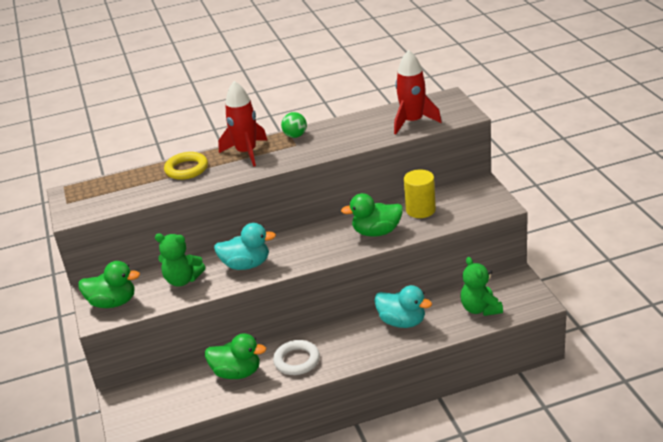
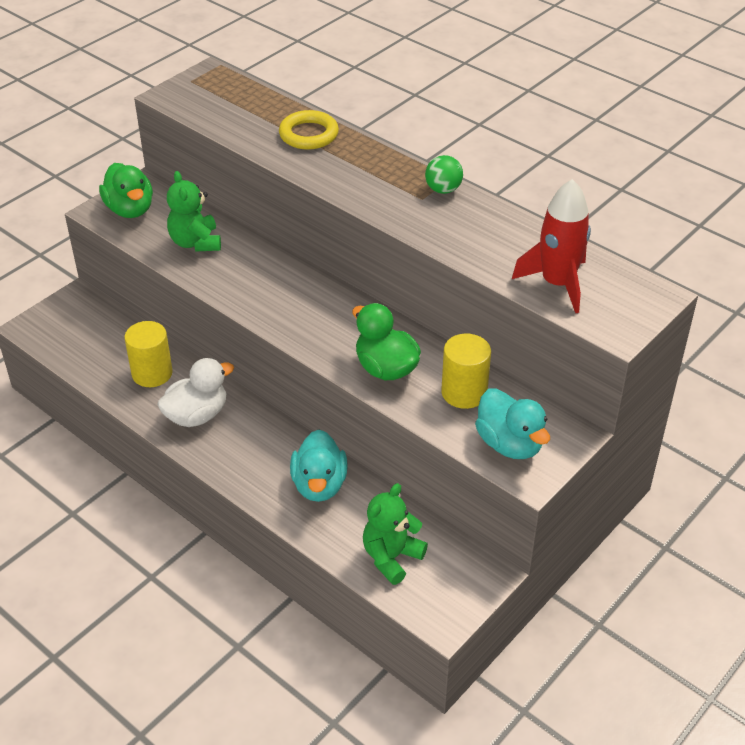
camera: 55 degrees right, 10 degrees up
(237, 372) = (152, 373): green duck -> yellow cylinder
(246, 152) = (375, 165): red rocket -> none
(246, 265) = (251, 280): turquoise duck -> turquoise duck (509, 444)
(297, 360) = (197, 415): white ring -> white duck

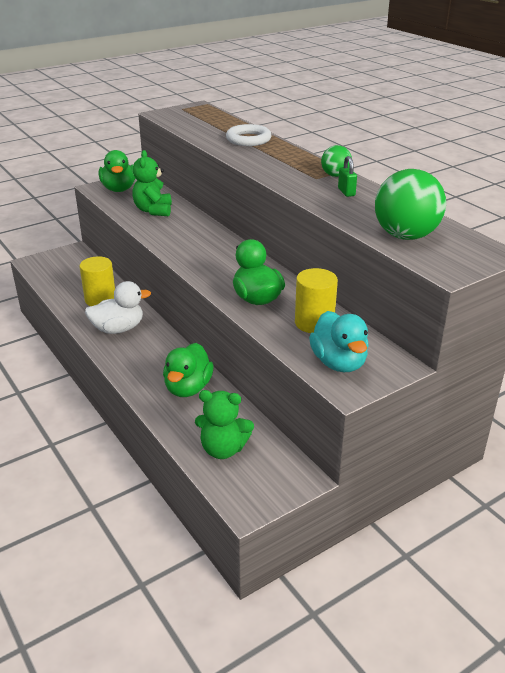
camera: 15 degrees right, 10 degrees down
(309, 134) = (248, 139): yellow ring -> white ring
(319, 485) = (188, 388): turquoise duck -> green duck
(391, 557) = (223, 449): green teddy bear -> green teddy bear turned 135 degrees counterclockwise
(467, 219) = (346, 192): none -> green padlock
(557, 284) = (405, 236): red rocket -> green ball

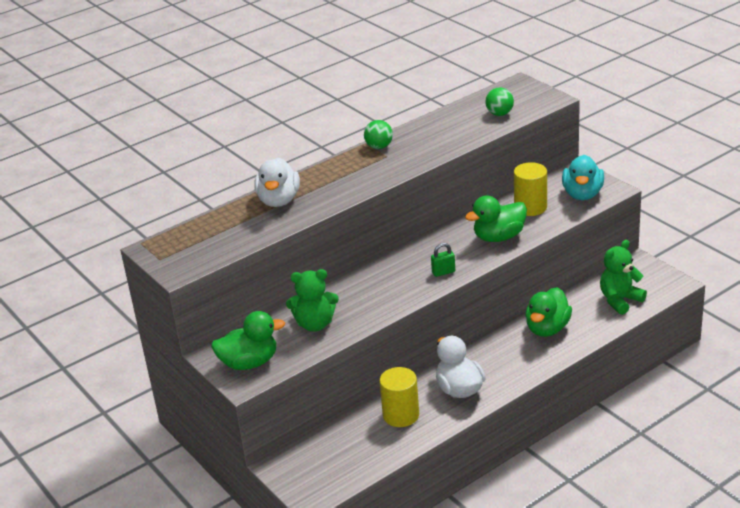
camera: 90 degrees left, 0 degrees up
(188, 388) = (547, 328): green duck -> green duck turned 105 degrees clockwise
(223, 449) = (620, 300): green teddy bear -> green teddy bear turned 135 degrees counterclockwise
(248, 139) = (279, 200): white ring -> white duck
(339, 363) = (582, 194): turquoise duck -> turquoise duck turned 120 degrees clockwise
(346, 192) = (418, 140): green padlock -> green padlock (443, 272)
(405, 236) = (499, 114): green ball -> green ball, size x0.53

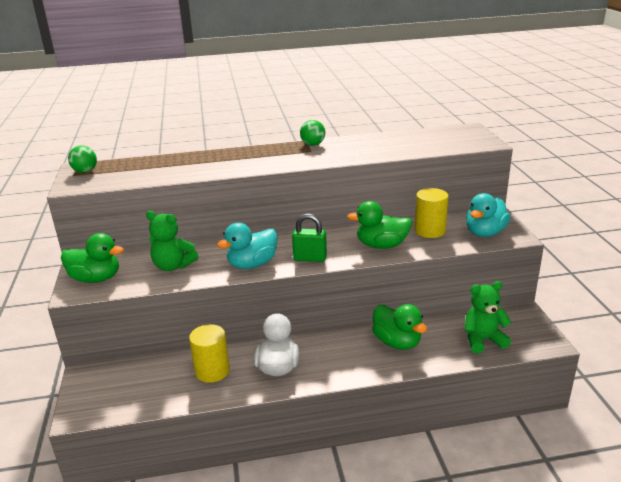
camera: 25 degrees right, 5 degrees down
(279, 200) = (199, 160): white duck -> none
(393, 296) = (252, 264): none -> turquoise duck
(443, 272) = (310, 258): green padlock -> green padlock, size x1.52
(499, 114) = (432, 144): green ball -> green ball (85, 171)
(547, 328) = (397, 342): green duck -> green duck turned 90 degrees counterclockwise

